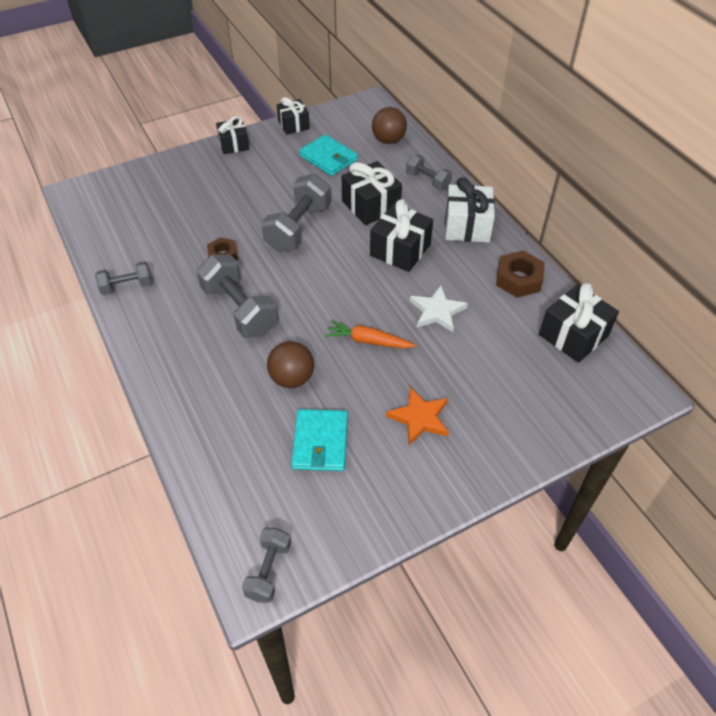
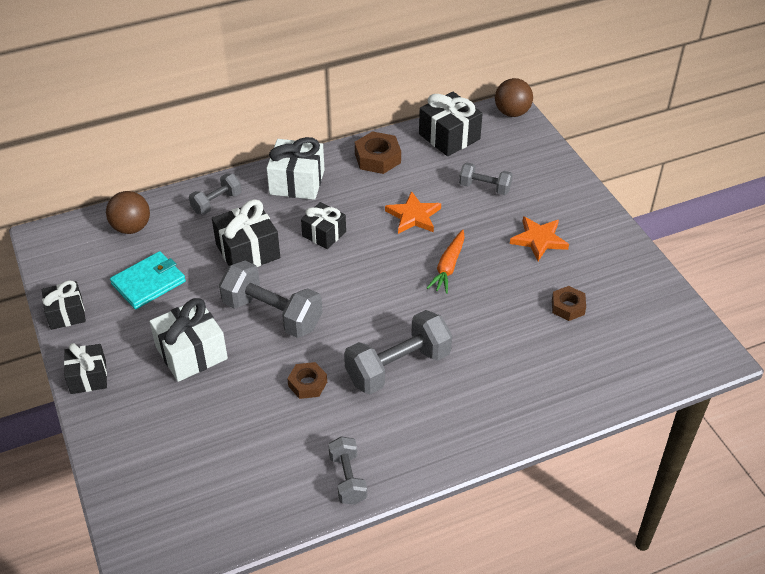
camera: 85 degrees left, 5 degrees down
(256, 189) = (191, 353): none -> white gift
(268, 571) = (697, 345): grey dumbbell -> grey dumbbell (484, 188)
(292, 378) = (494, 325): brown ball -> brown ball (512, 113)
(320, 442) = (568, 307): turquoise wallet -> brown nut
(400, 250) = (324, 234): black gift -> black gift, size x0.65
(437, 311) = (413, 216): white star -> orange star

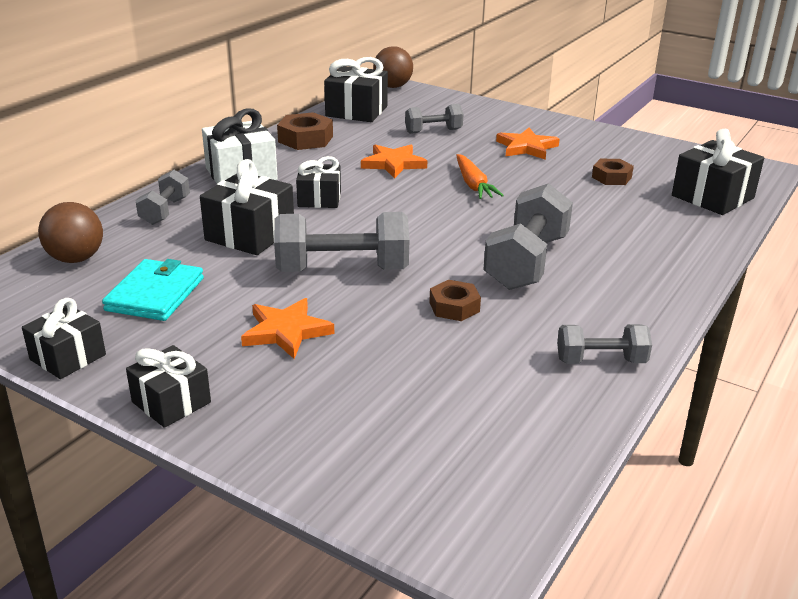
camera: 35 degrees left, 15 degrees down
(191, 353) = (286, 331): white gift -> orange star
(348, 478) = (600, 361): grey dumbbell -> grey dumbbell turned 45 degrees counterclockwise
(625, 368) = (712, 197): none -> black gift

